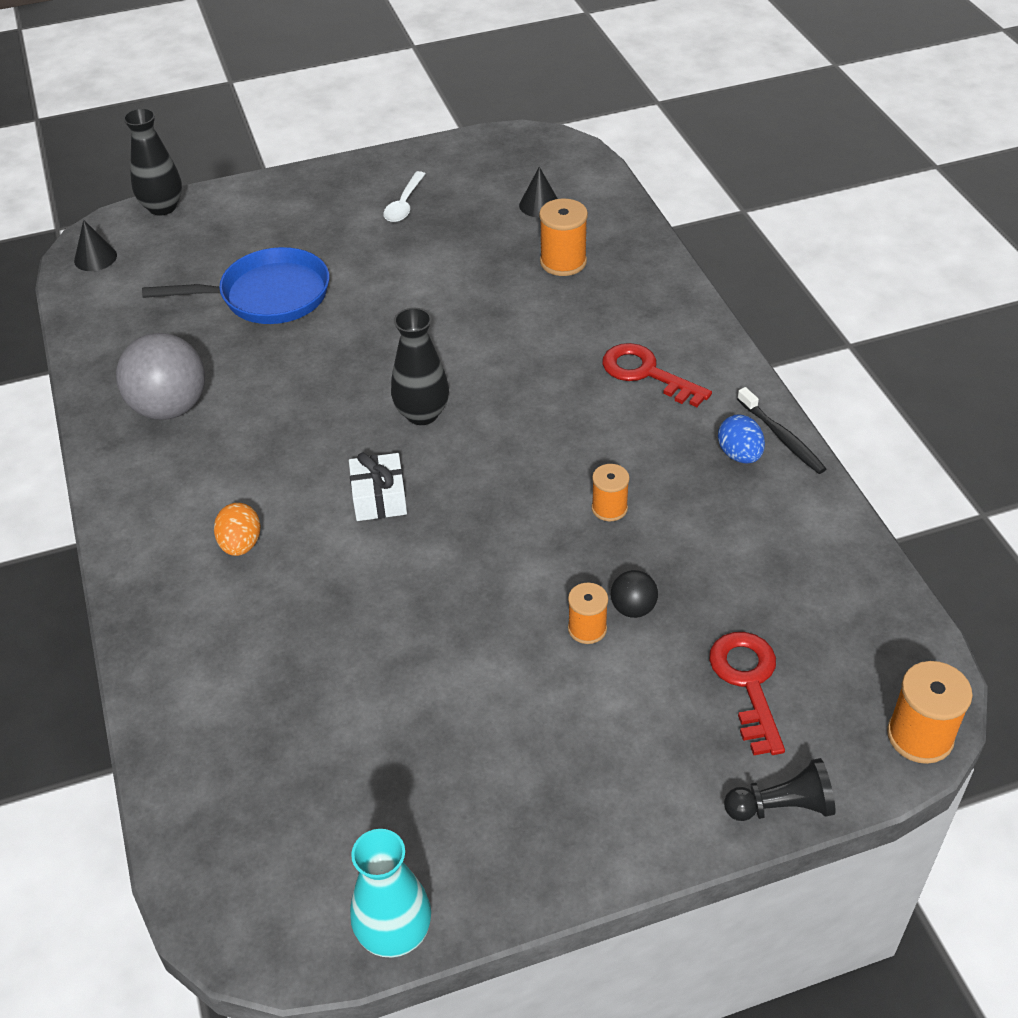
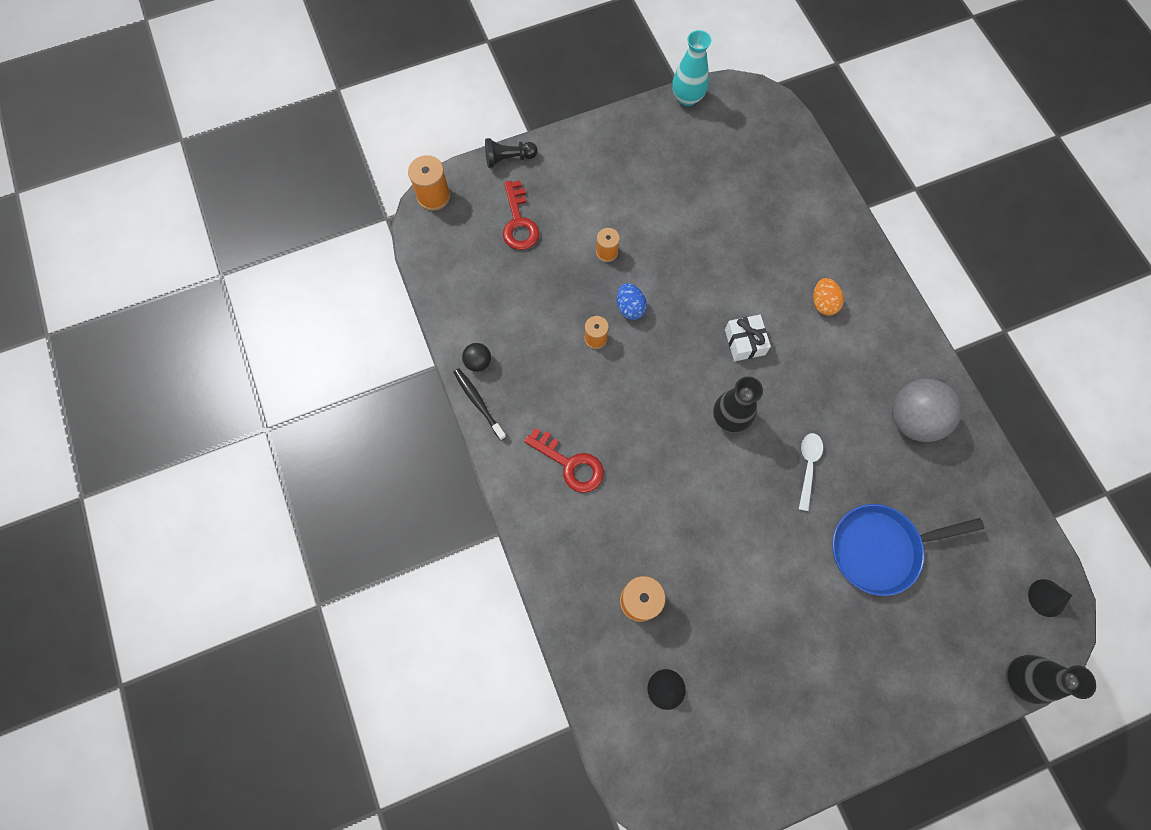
camera: 175 degrees right, 25 degrees up
(404, 204) = (792, 687): white spoon -> white spoon (808, 466)
(633, 608) = (581, 266): black ball -> black ball (478, 362)
(739, 455) = (509, 386): blue egg -> blue egg (630, 308)

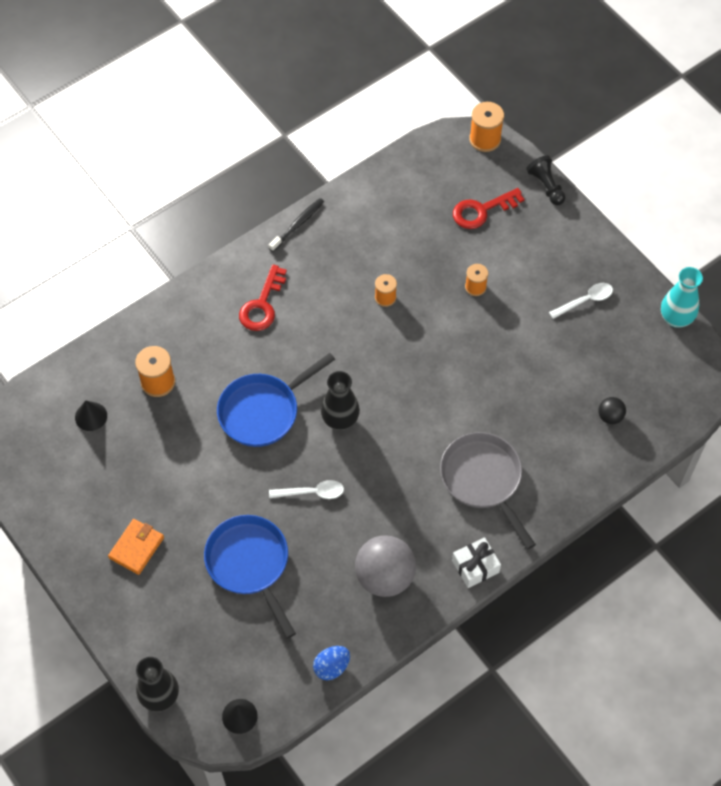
camera: 75 degrees right, 10 degrees down
(478, 362) = (334, 215): black ball -> black ball (610, 416)
(630, 308) = (424, 318): blue egg -> blue egg (331, 667)
(648, 163) = (585, 300): none -> white spoon
(702, 494) = (263, 411): none -> blue pan
(744, 342) = (420, 418): white gift -> white gift (475, 566)
(823, 303) = (483, 480): orange egg -> grey pan
(842, 668) = (136, 548): none -> orange wallet

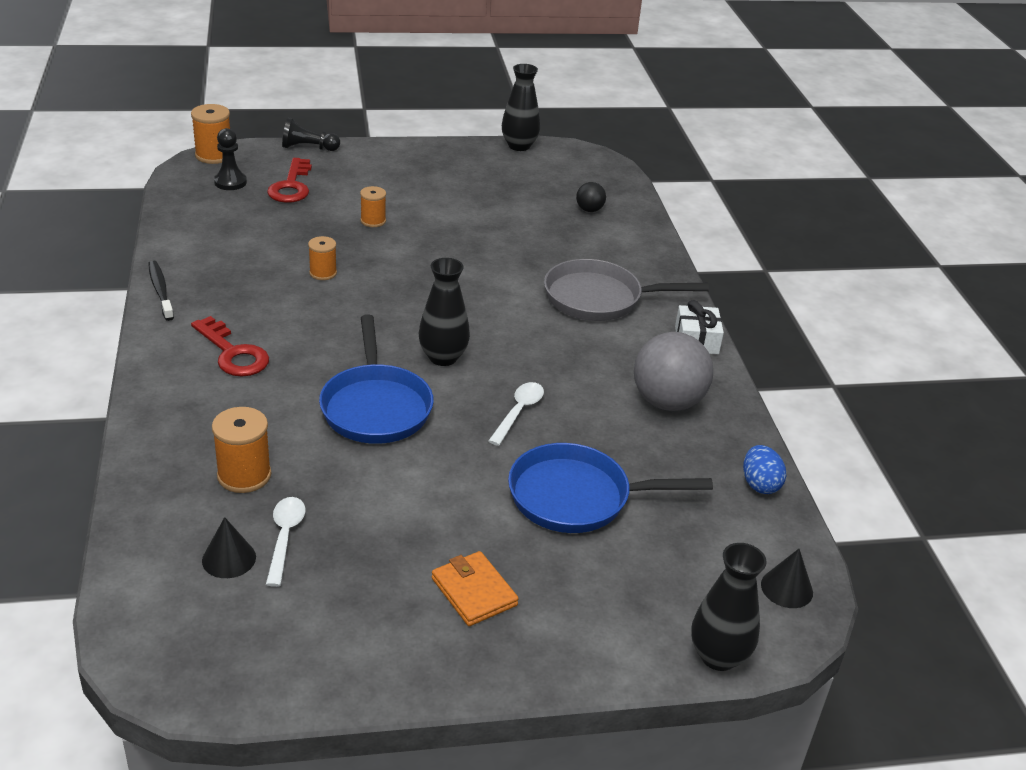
camera: 65 degrees left, 25 degrees down
(456, 173) = (230, 182): none -> black pawn
(585, 300) = (454, 176): white spoon -> white spoon (285, 537)
(676, 318) = (519, 146): turquoise vase -> black vase

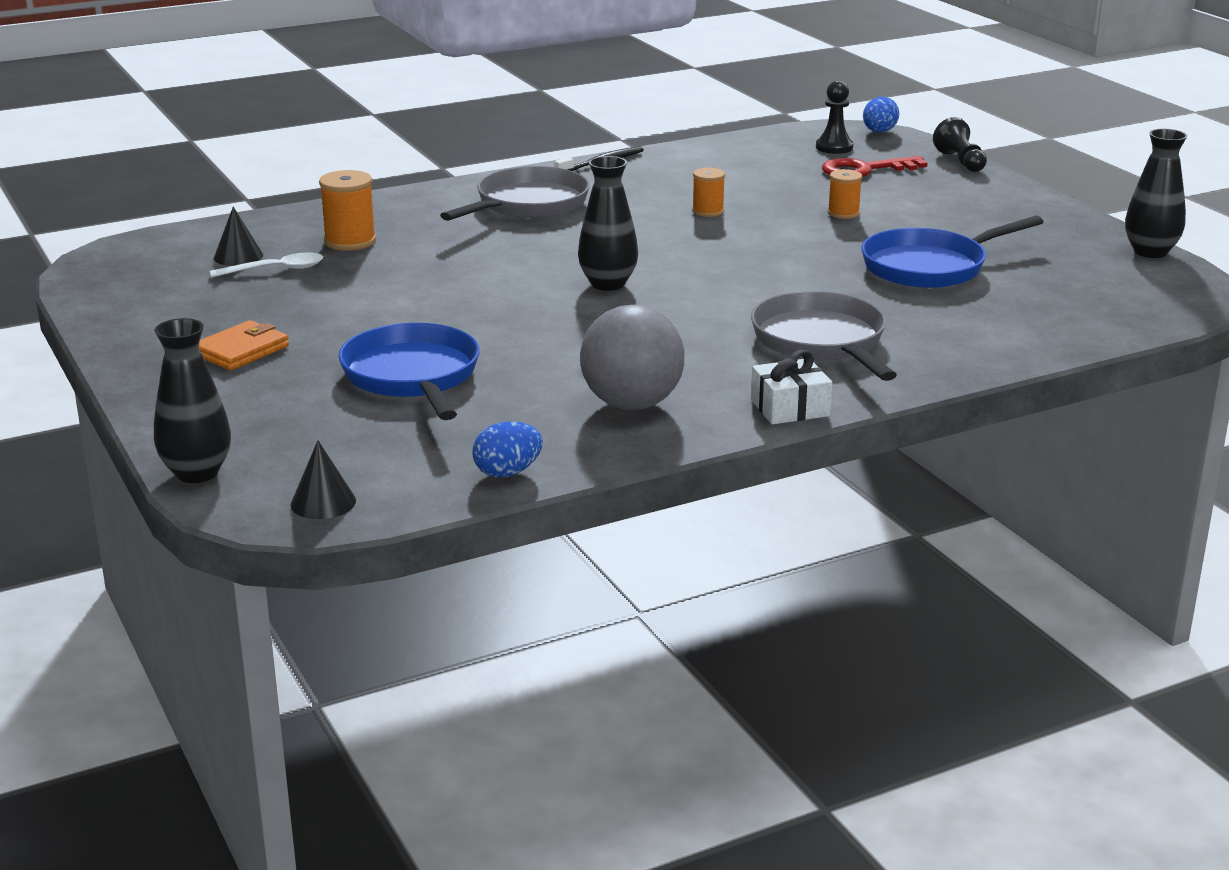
camera: 75 degrees right, 10 degrees down
(214, 155) = (879, 132): orange spool -> blue egg
(233, 353) = (528, 205): red key -> grey pan
(375, 407) = (493, 270): blue pan -> blue pan (930, 267)
(518, 412) = (540, 331): white spoon -> none
(589, 210) = (1039, 311): black ball -> none

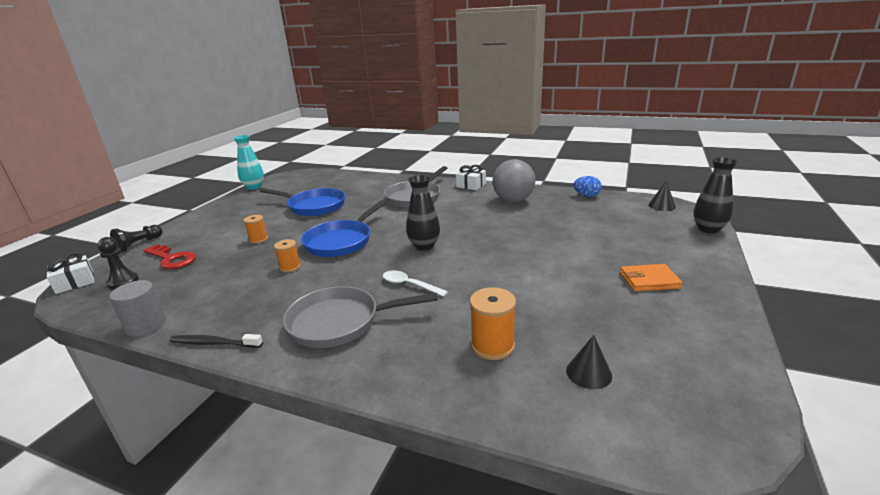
camera: 130 degrees left, 0 degrees up
(276, 269) = (573, 340): white spoon -> white spoon (409, 285)
(413, 377) = (576, 235): blue pan -> blue pan (341, 241)
(695, 147) = (146, 325): none -> grey cylinder
(879, 132) = (75, 282): blue egg -> white gift
(1150, 252) = (254, 187): black vase -> turquoise vase

